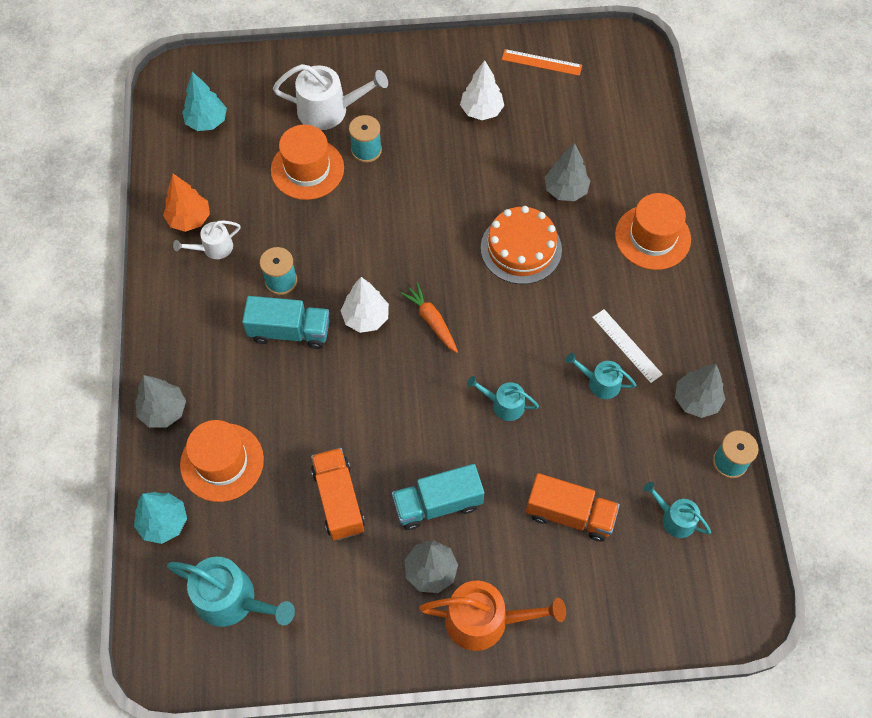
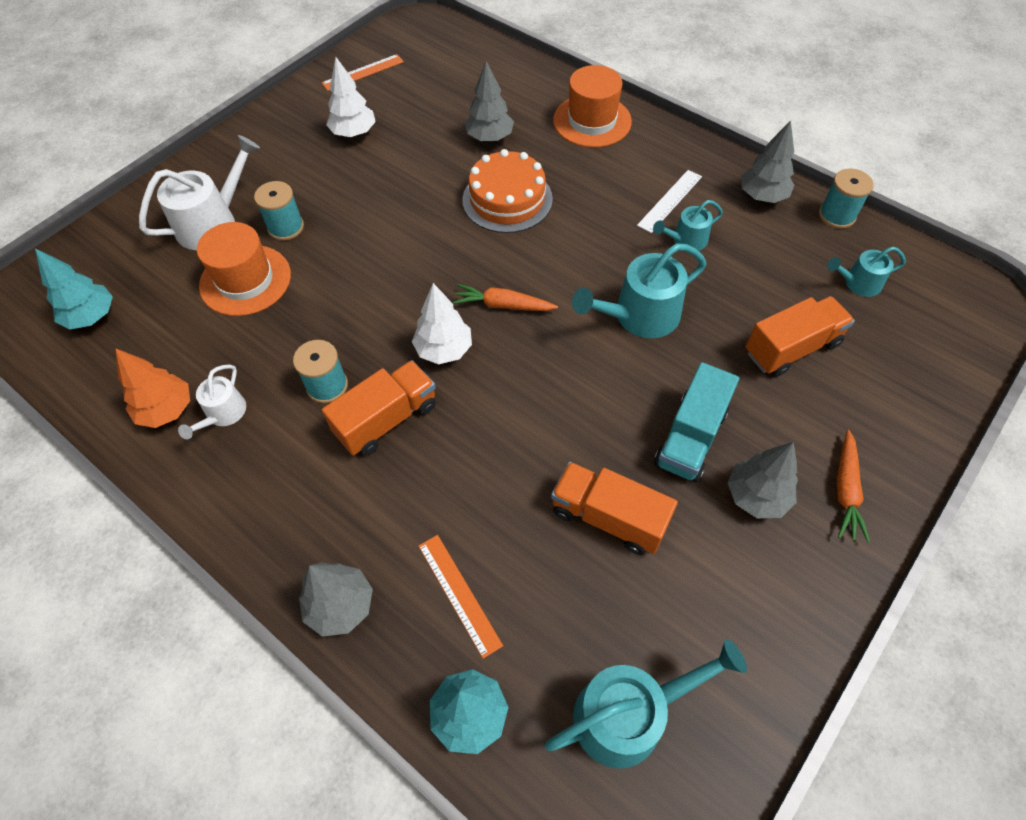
camera: 45 degrees left, 5 degrees down
(222, 462) = (459, 594): orange hat -> orange ruler
(289, 331) = (386, 419): turquoise truck -> orange truck
(484, 620) = (845, 490): orange watering can -> orange carrot
(504, 404) = (640, 315): turquoise watering can -> turquoise watering can, size x1.75
(627, 345) = (669, 200): white ruler -> white ruler turned 60 degrees counterclockwise

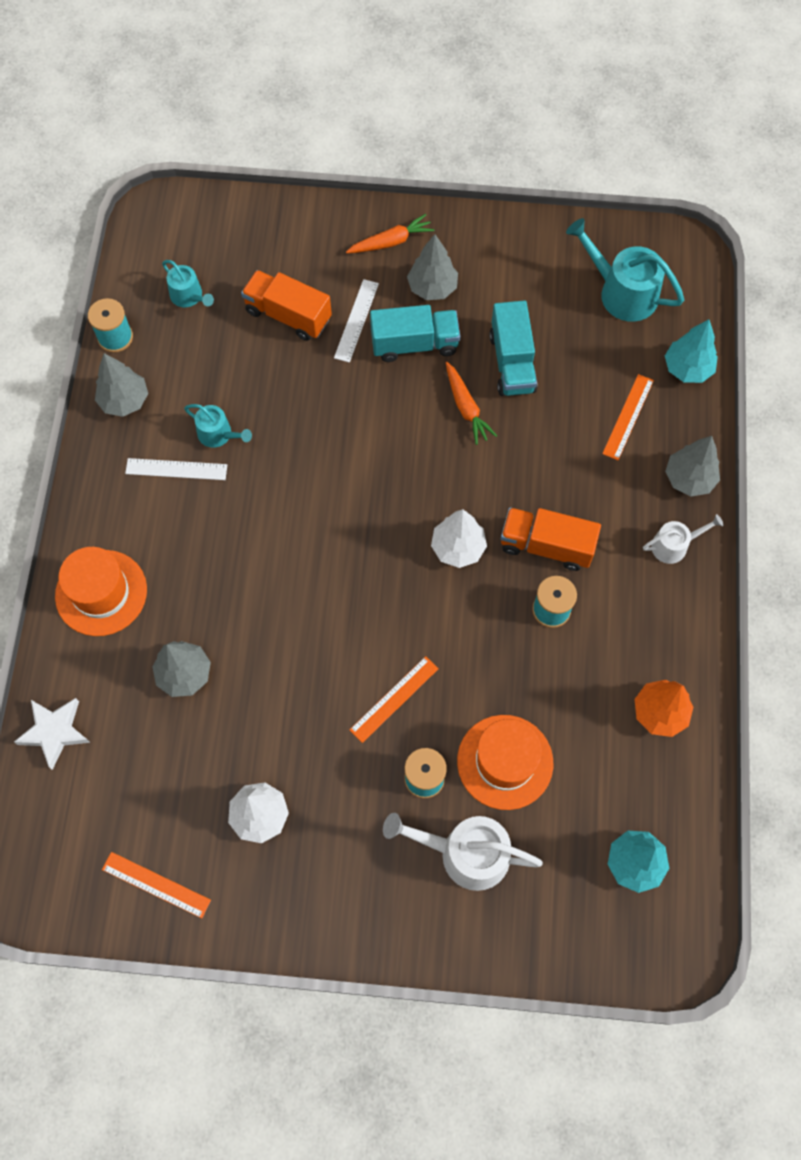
camera: 125 degrees left, 10 degrees up
(223, 414) = (630, 667): white watering can -> white watering can (673, 545)
(359, 240) = (394, 699): none -> orange ruler
(503, 305) = (384, 532): orange carrot -> orange carrot (466, 408)
(507, 66) = (55, 732): none -> white star
(507, 199) = (260, 604): orange cake -> none
(608, 517) = (512, 362): orange truck -> turquoise truck
(640, 315) = (325, 428): turquoise watering can -> none
(752, 401) = (356, 320): none -> white ruler

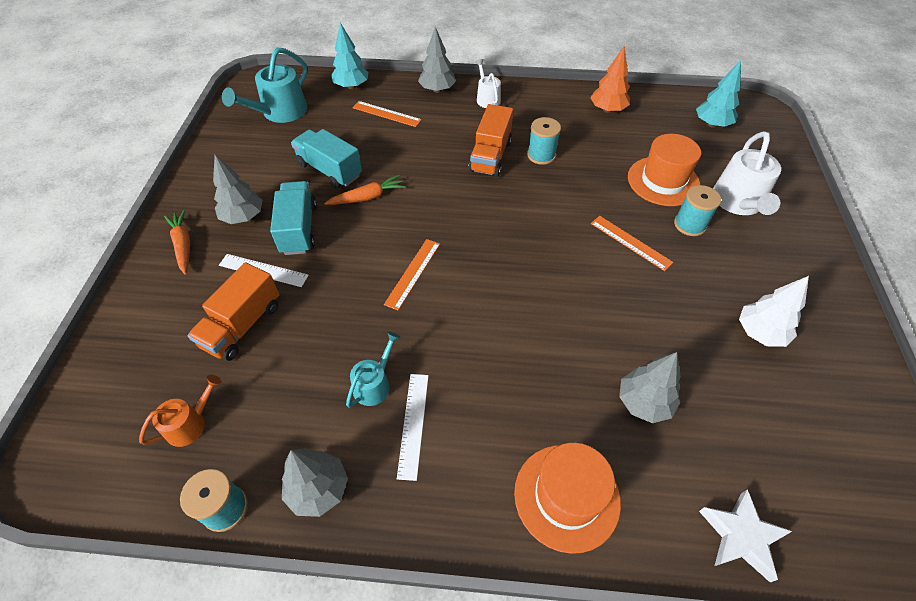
camera: 90 degrees left, 15 degrees down
(156, 884) = (857, 415): orange ruler -> orange ruler (412, 273)
(189, 296) = (190, 424): turquoise watering can -> orange watering can
(458, 548) = (495, 203): white tree -> none
(512, 362) = (329, 170): turquoise truck -> turquoise truck turned 135 degrees counterclockwise

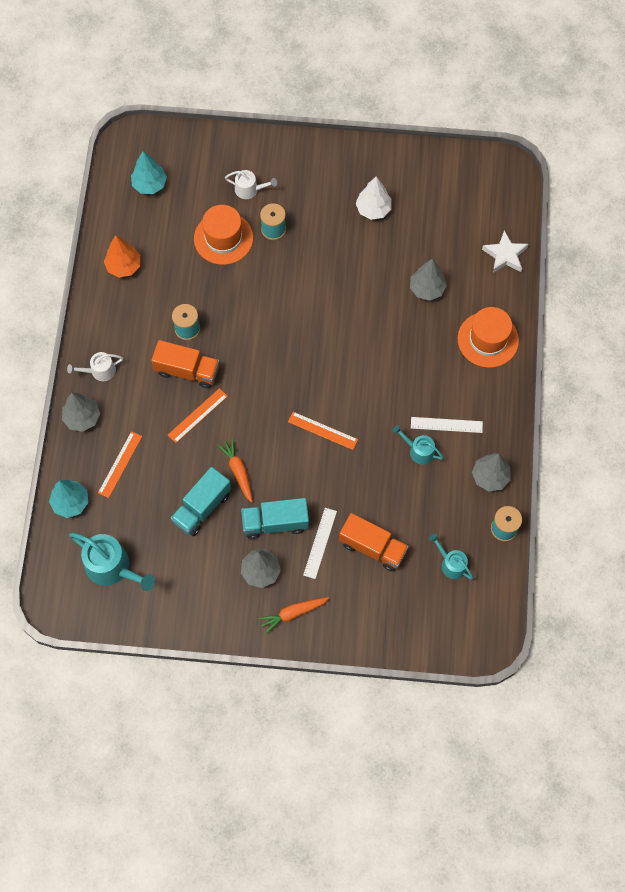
camera: 90 degrees left, 15 degrees up
(190, 424) = (451, 564): orange watering can -> turquoise watering can
(630, 242) = (292, 274): orange ruler -> orange ruler (197, 415)
(738, 202) = (249, 189): white watering can -> white watering can, size x0.57

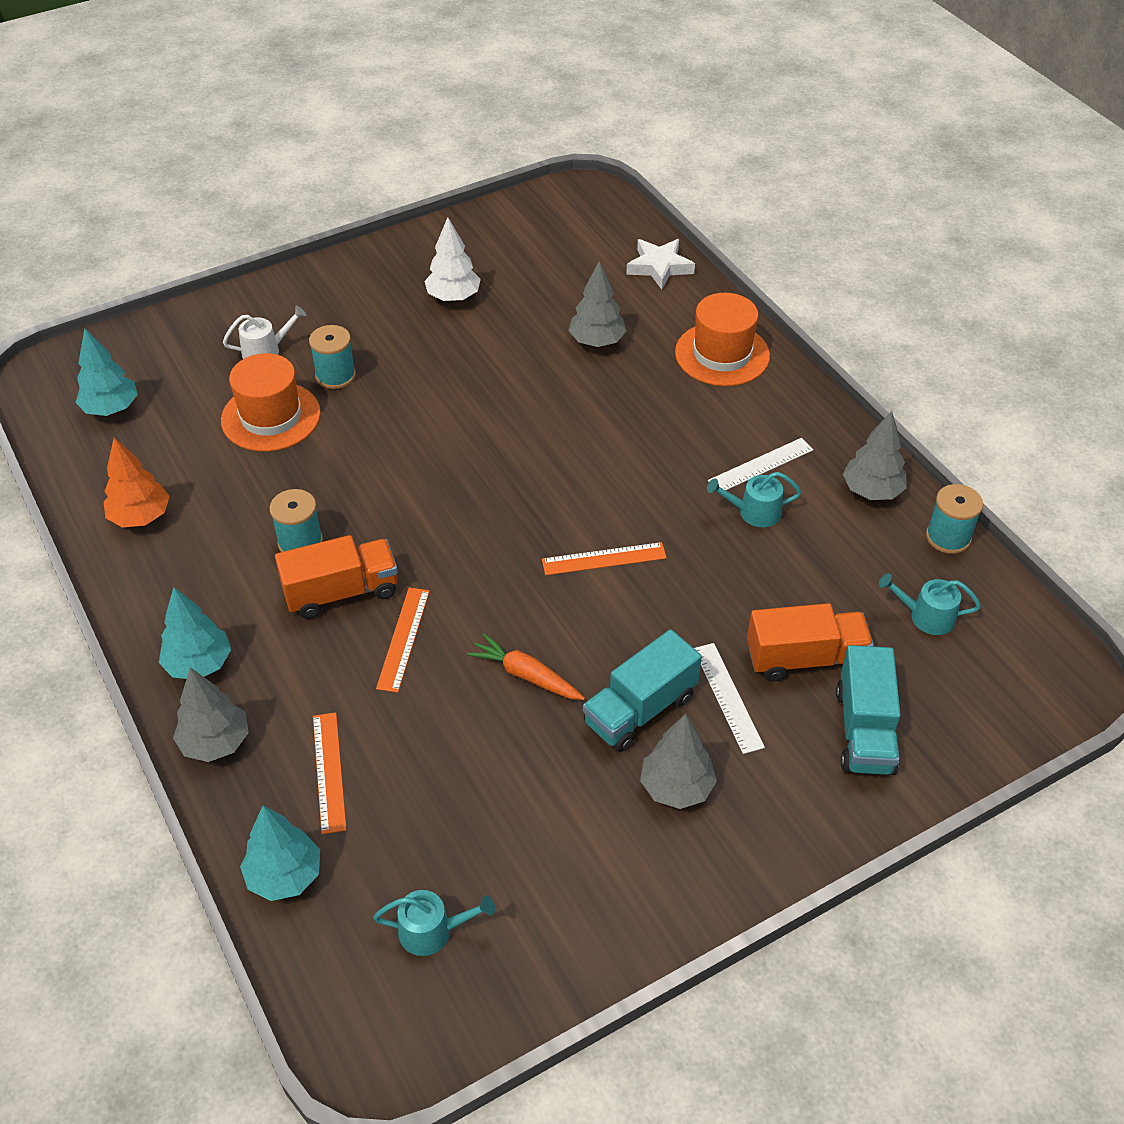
camera: 35 degrees left, 20 degrees down
(100, 371) = (199, 664): white watering can -> turquoise tree
(112, 567) = (432, 931): turquoise watering can -> turquoise watering can, size x0.57
(202, 507) = (511, 755): turquoise truck -> turquoise truck (864, 730)
(293, 613) = (776, 815): orange carrot -> none

